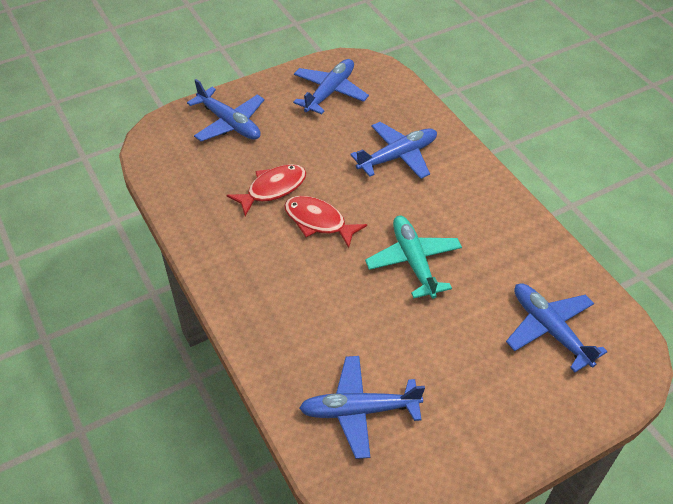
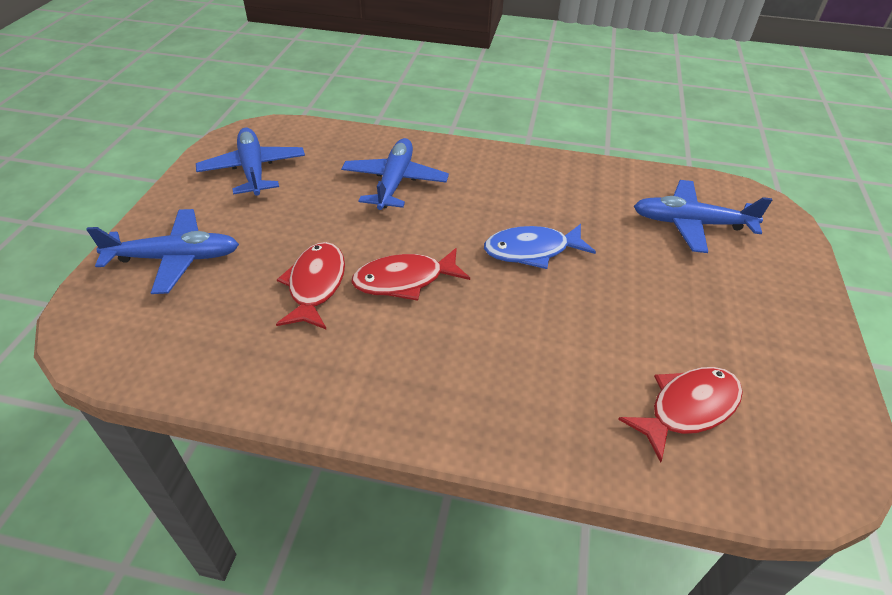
camera: 50 degrees left, 5 degrees down
(359, 410) = (688, 409): blue plane -> red fish
(413, 261) = (532, 251): turquoise plane -> blue fish

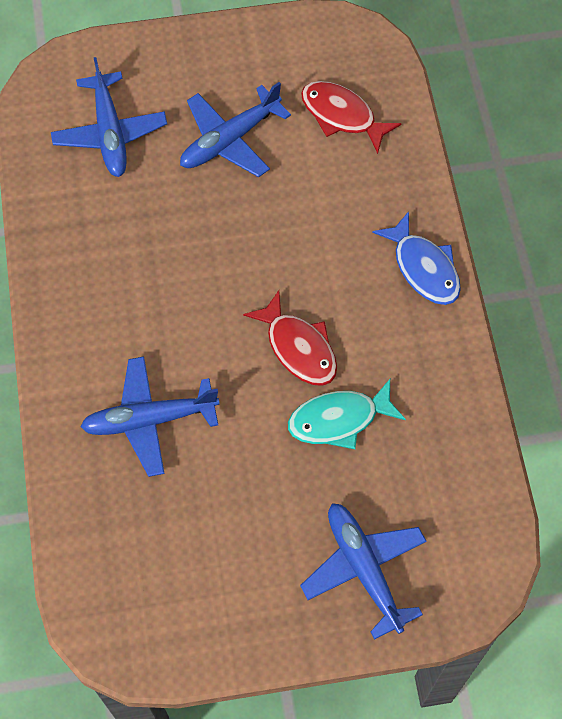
camera: 110 degrees left, 20 degrees up
(253, 170) = (189, 585): blue plane -> blue plane (230, 140)
(315, 285) = (339, 419): red fish -> turquoise fish
(532, 251) = (209, 256): blue fish -> blue fish (423, 268)

